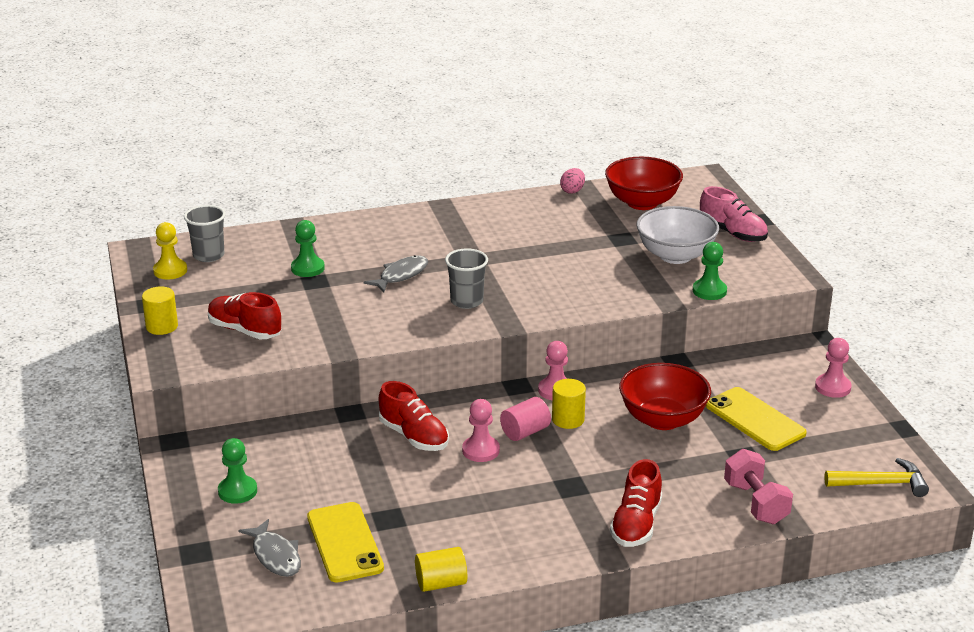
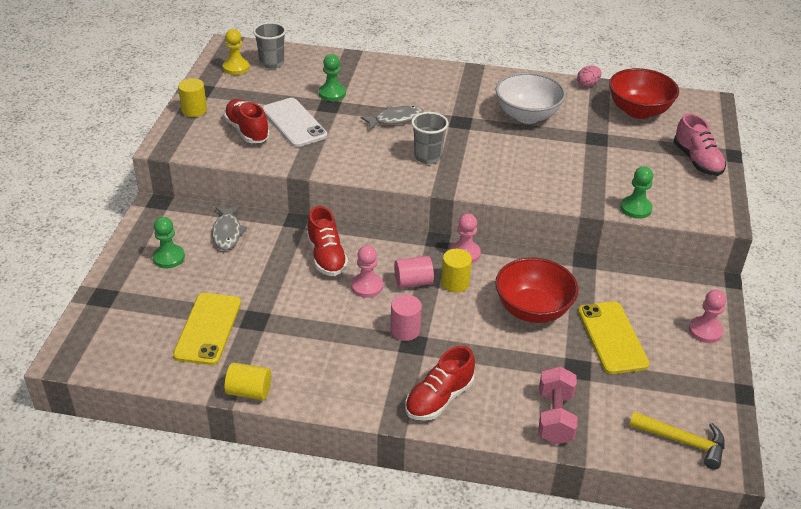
camera: 25 degrees right, 10 degrees up
(275, 556) = (152, 321): grey fish -> grey fish (227, 233)
(291, 308) = (294, 123): none -> white phone
(553, 477) = (405, 330): none -> pink cylinder
(675, 256) = (630, 167): white bowl -> white bowl (527, 115)

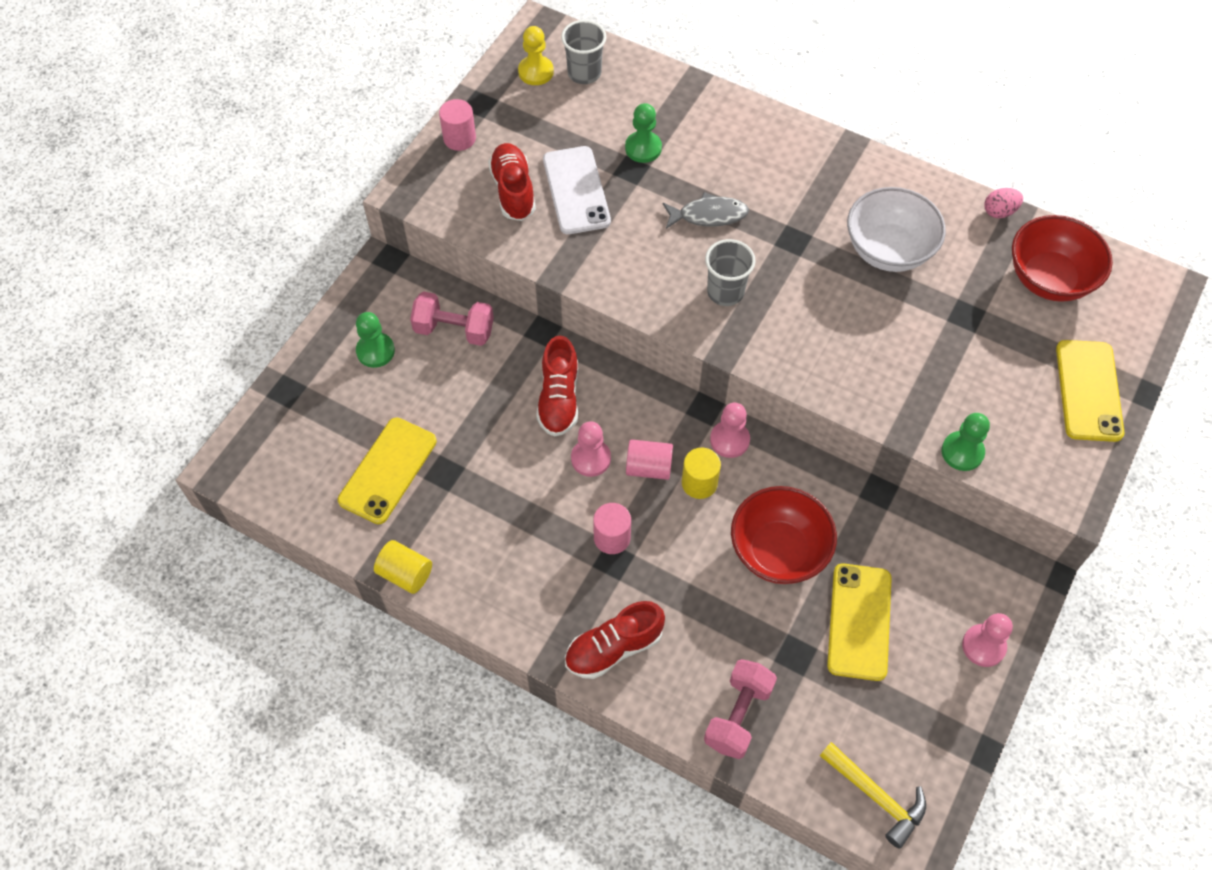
camera: 20 degrees right, 20 degrees up
(194, 110) = (459, 138): yellow cylinder -> pink cylinder
(227, 233) = (454, 330): grey fish -> pink dumbbell
(697, 161) = (1088, 391): pink shoe -> yellow phone

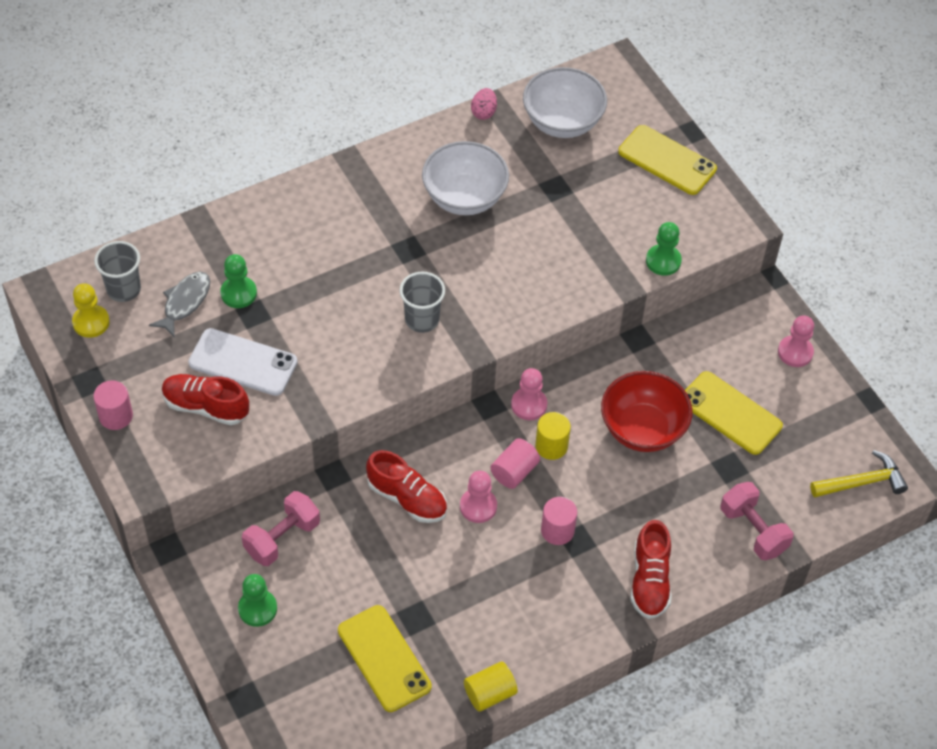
camera: 60 degrees left, 5 degrees down
(708, 215) = (341, 288): grey fish -> grey fish (185, 302)
(1049, 279) = (562, 122): red bowl -> white bowl

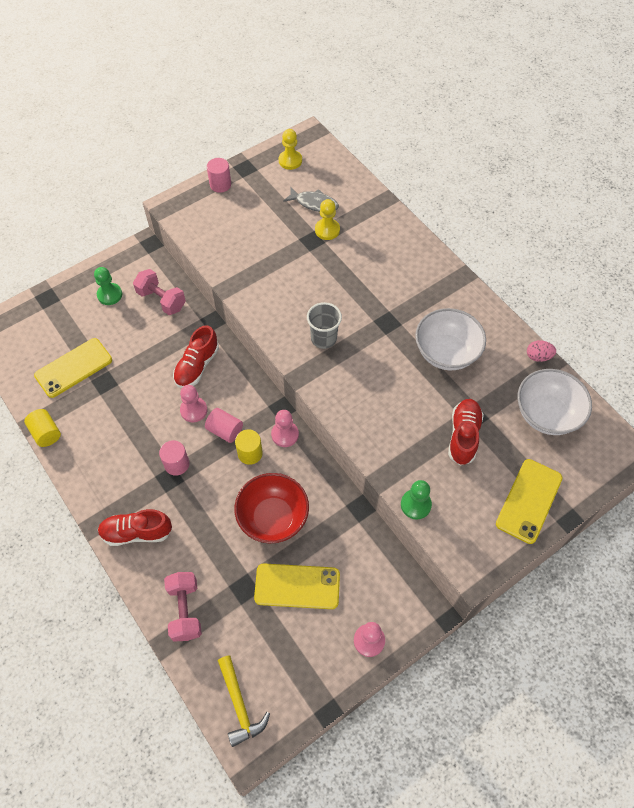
camera: 85 degrees right, 5 degrees up
(124, 289) = (319, 171): grey cup -> none
(206, 407) = (232, 227): red shoe -> red shoe (463, 436)
(238, 293) = (327, 230): green pawn -> yellow pawn
(243, 362) = (270, 241): white phone -> none
(730, 413) = (297, 586): yellow phone -> yellow phone turned 60 degrees clockwise
(753, 530) = (185, 610): pink dumbbell -> pink dumbbell turned 60 degrees counterclockwise

